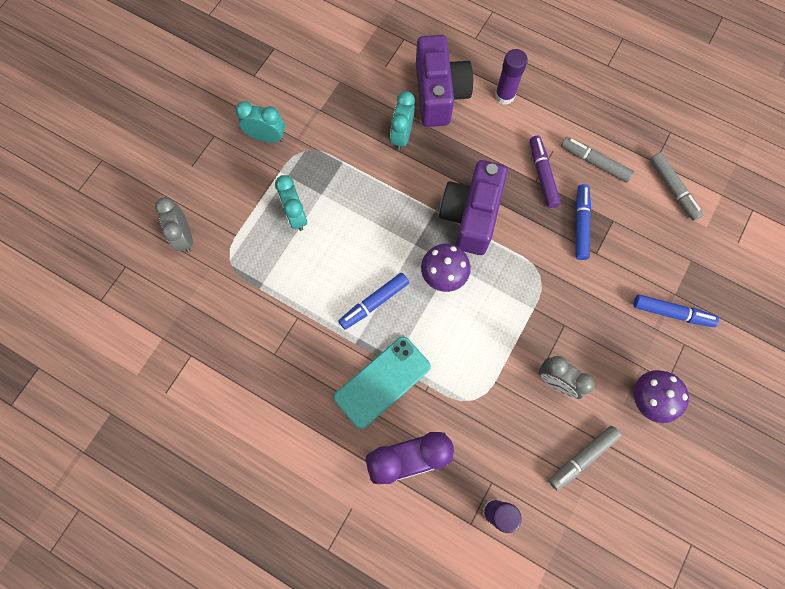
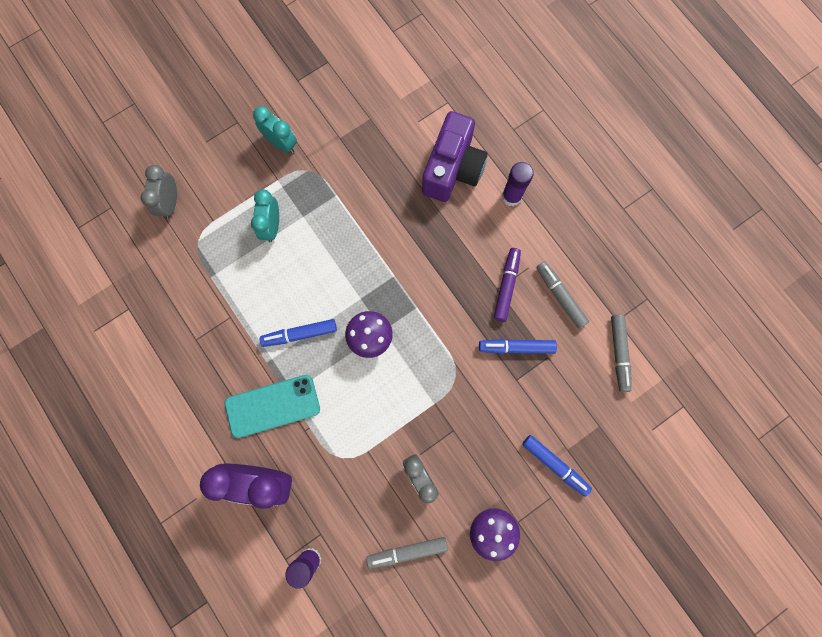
camera: 25 degrees right, 5 degrees up
(401, 136) = (399, 194): turquoise clock -> none
(471, 216) = (422, 295): purple camera -> none
(580, 224) = (516, 347): blue marker -> blue marker turned 120 degrees counterclockwise

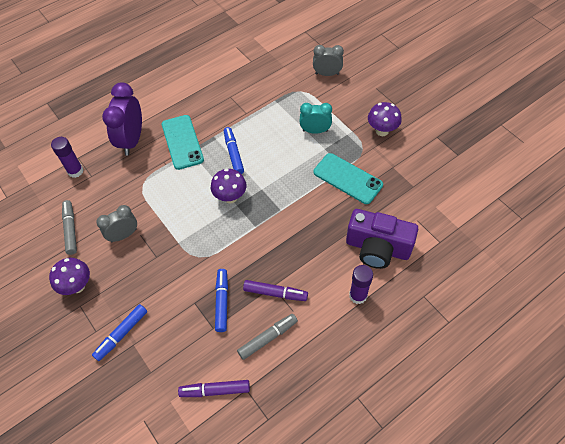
camera: 90 degrees right, 20 degrees down
(281, 143) = (382, 131): turquoise clock -> purple mushroom
(352, 192) = (347, 178): none -> turquoise phone
(619, 353) = (215, 390): grey marker -> purple marker

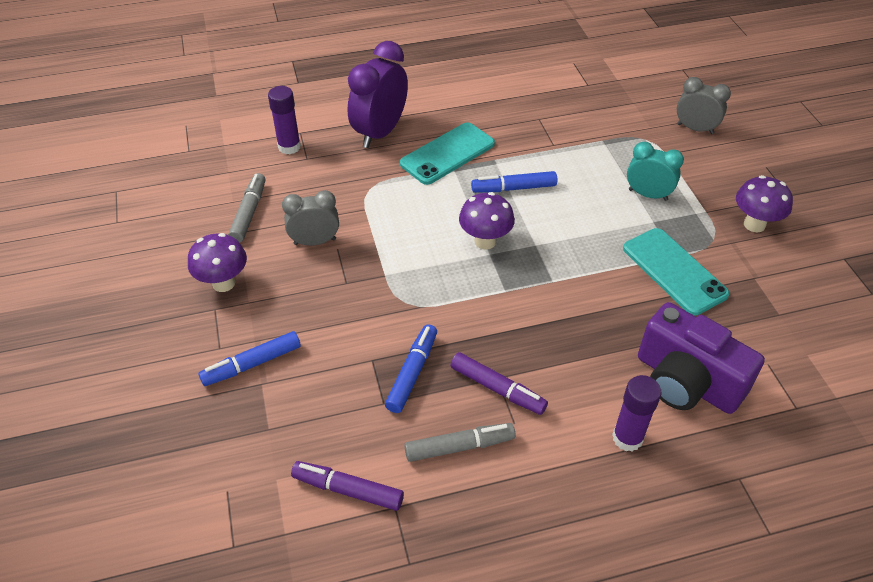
camera: 20 degrees right, 10 degrees down
(182, 142) = (447, 154): turquoise phone -> turquoise phone turned 45 degrees clockwise
(233, 153) = (513, 188): blue marker -> blue marker turned 105 degrees counterclockwise

